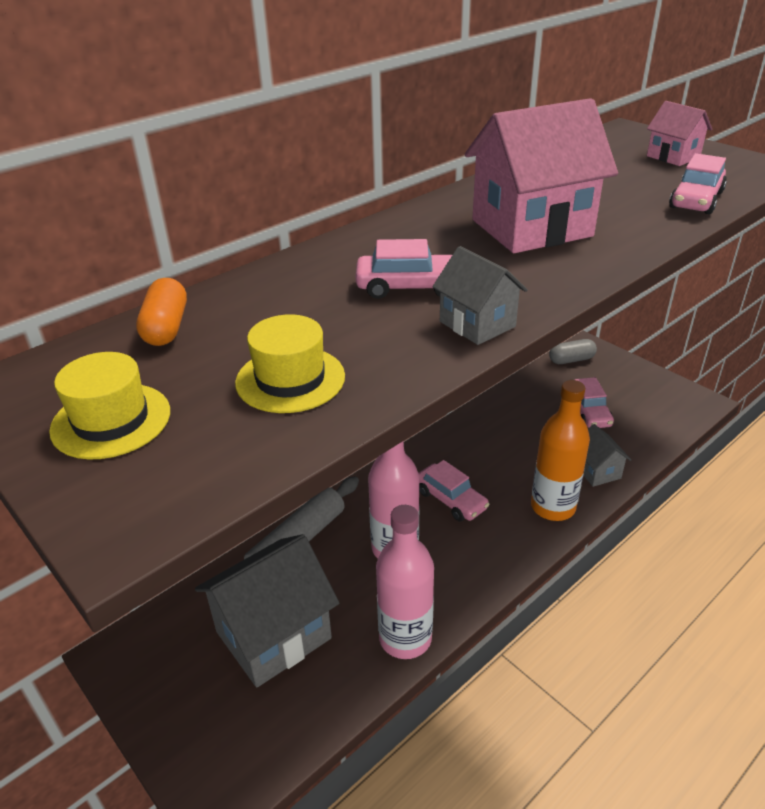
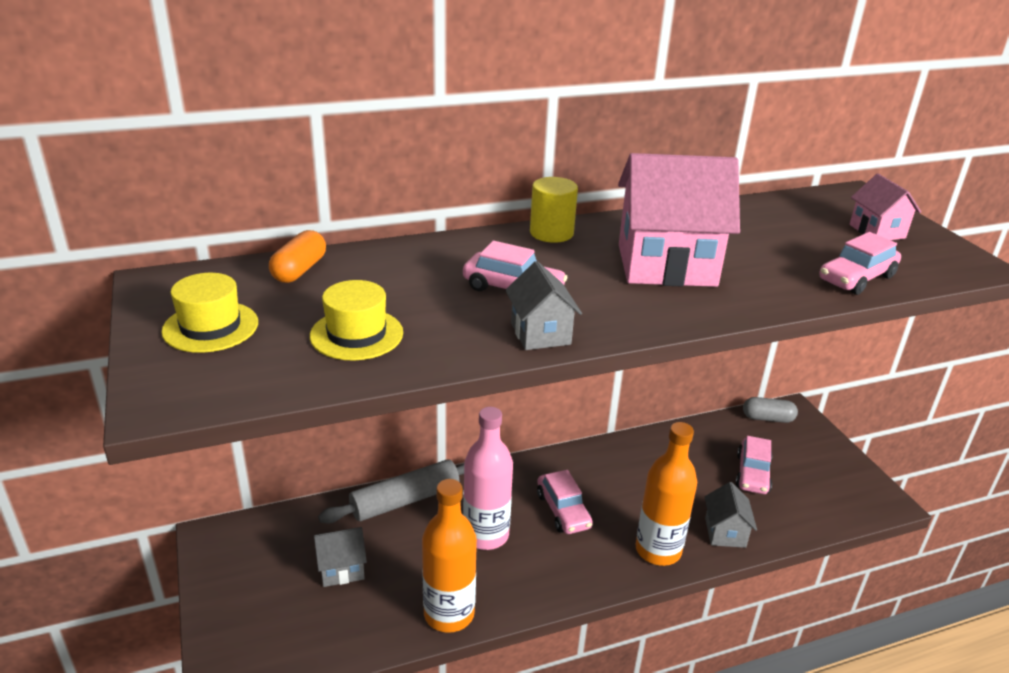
camera: 20 degrees right, 5 degrees down
(273, 635) = (341, 569): grey house -> grey house, size x0.50
(399, 223) = (551, 233): none -> yellow cylinder
(405, 638) = (449, 614): pink bottle -> orange bottle

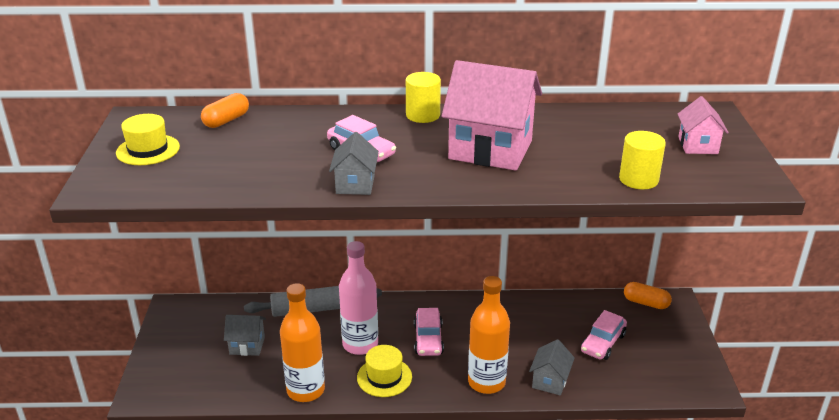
camera: 20 degrees right, 0 degrees up
(356, 334) = (233, 167): yellow hat -> yellow hat (384, 377)
(767, 418) = (646, 303): grey capsule -> orange capsule
(856, 278) = (638, 179): pink car -> yellow cylinder

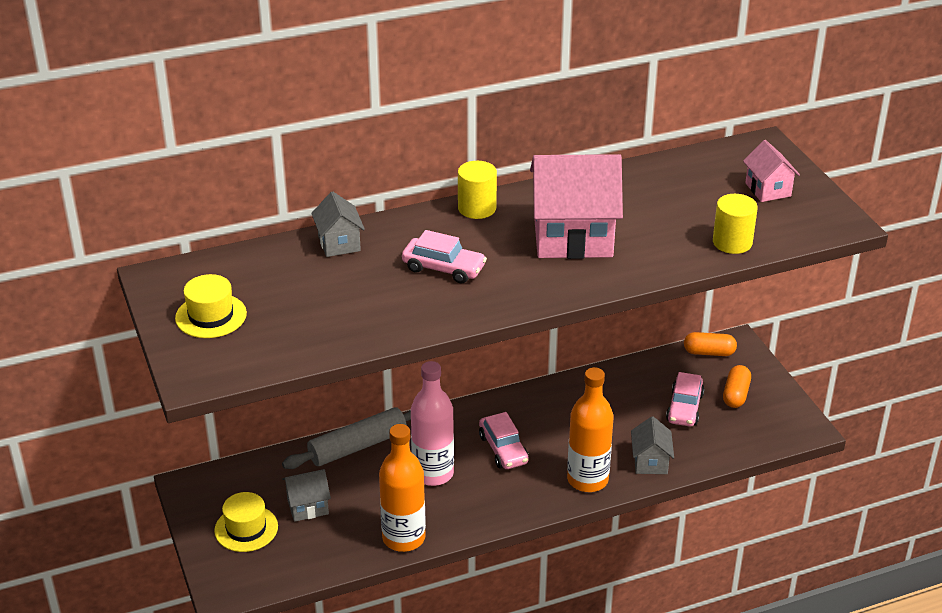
camera: 20 degrees left, 5 degrees up
(226, 120) = (267, 259): orange capsule -> orange capsule (735, 395)
(355, 184) = (465, 309): grey house -> grey house (339, 243)
(384, 377) = (479, 502): yellow hat -> yellow hat (246, 528)

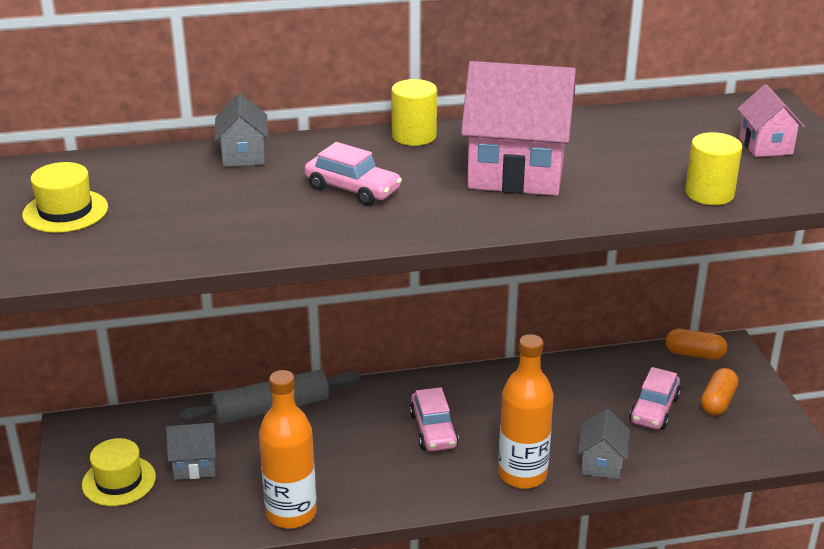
camera: 10 degrees right, 5 degrees down
(433, 473) = (346, 446): pink bottle -> none

